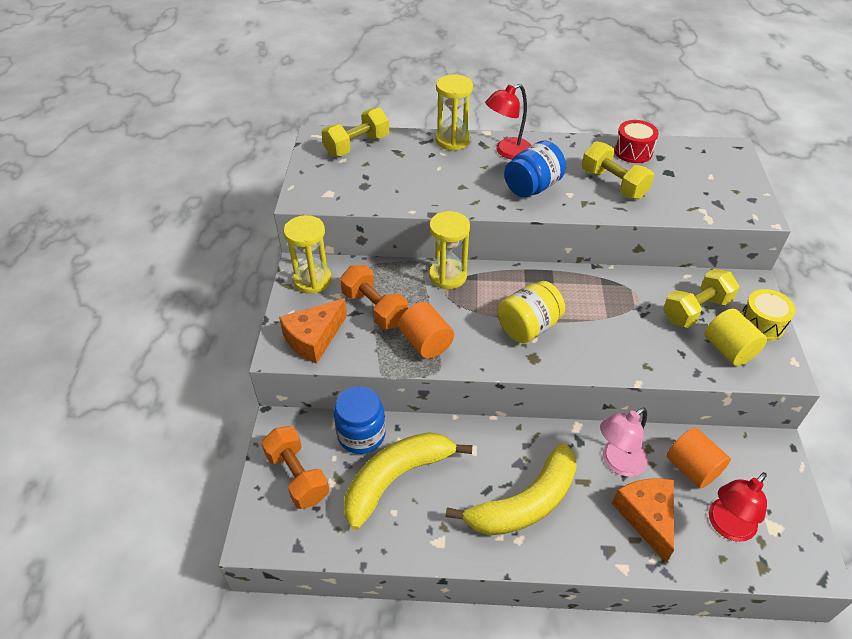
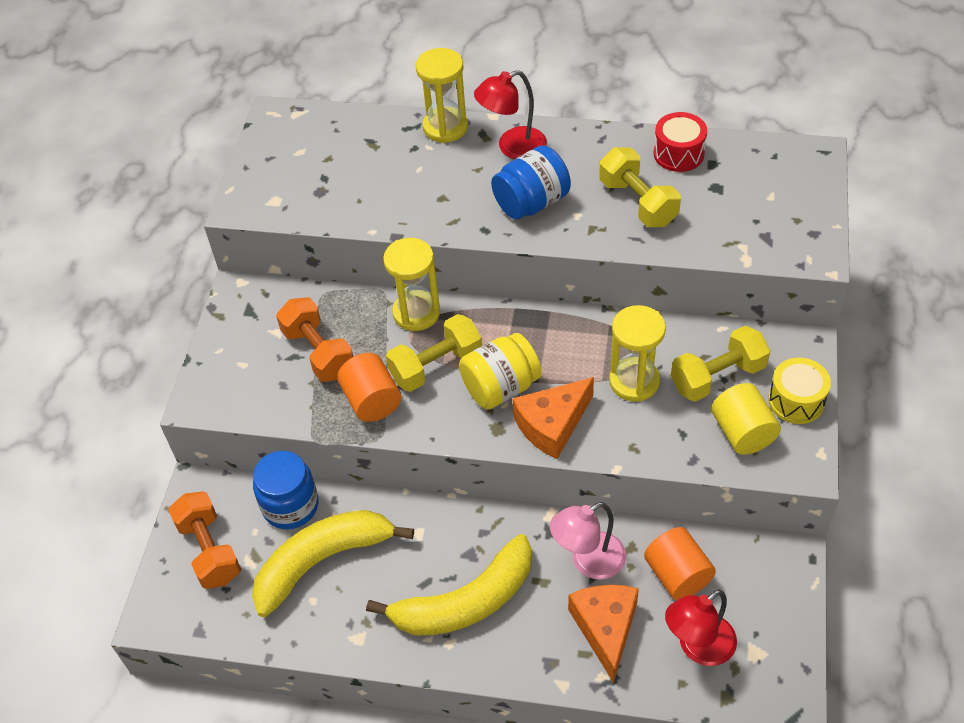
camera: 10 degrees right, 5 degrees up
(312, 280) = (250, 310): yellow hourglass -> yellow hourglass (634, 381)
(314, 338) = (240, 387): orange cheese -> orange cheese (552, 425)
(357, 145) = (321, 131): yellow dumbbell -> yellow dumbbell (436, 366)

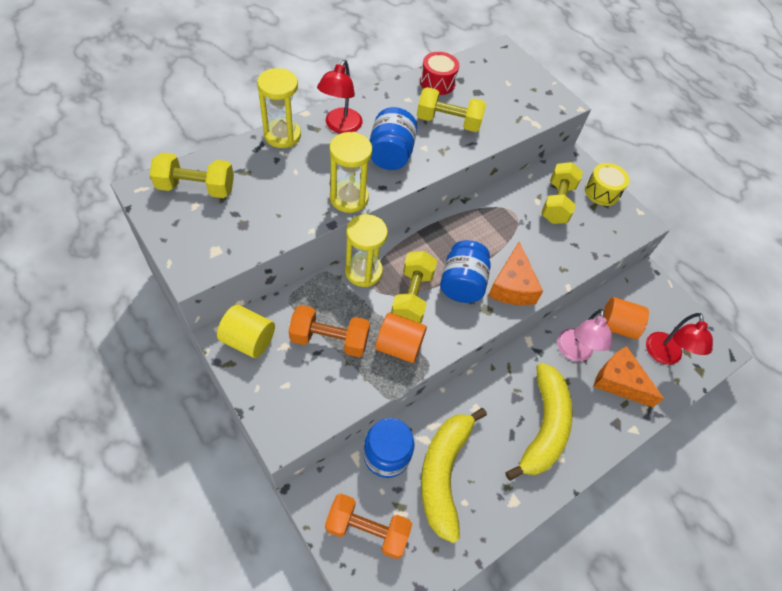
camera: 55 degrees left, 5 degrees up
(317, 136) = (196, 188): none -> yellow dumbbell
(500, 387) = (462, 284): yellow jar -> blue jar
(634, 381) = (523, 232): yellow hourglass -> yellow hourglass (349, 198)
(742, 432) = (599, 225): yellow cylinder -> yellow cylinder (248, 340)

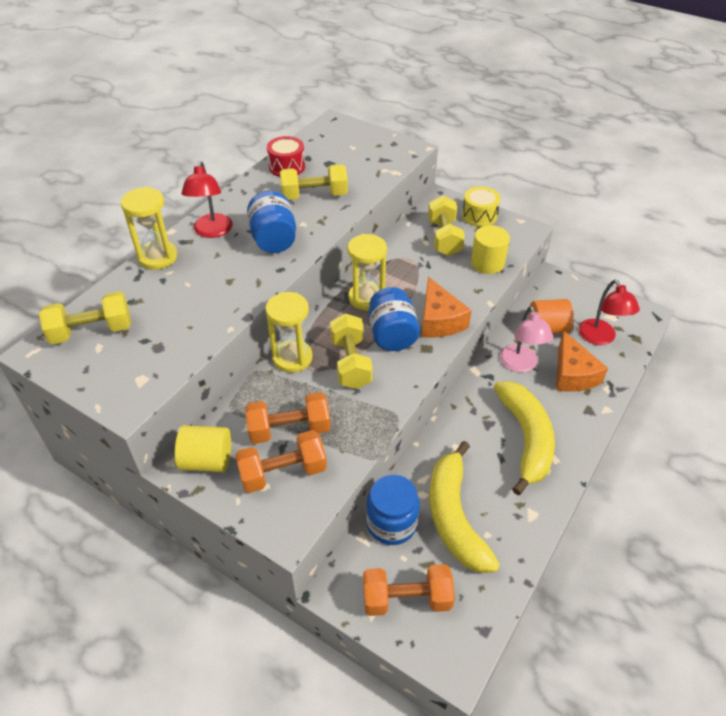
camera: 15 degrees left, 10 degrees down
(305, 378) = (283, 472): none -> orange dumbbell
(349, 198) = (252, 289): yellow hourglass -> yellow hourglass (366, 298)
(399, 346) = (360, 410): orange cylinder -> none
(585, 244) = (487, 263): none -> yellow cylinder
(619, 381) = (573, 374): orange cheese -> orange cheese turned 120 degrees counterclockwise

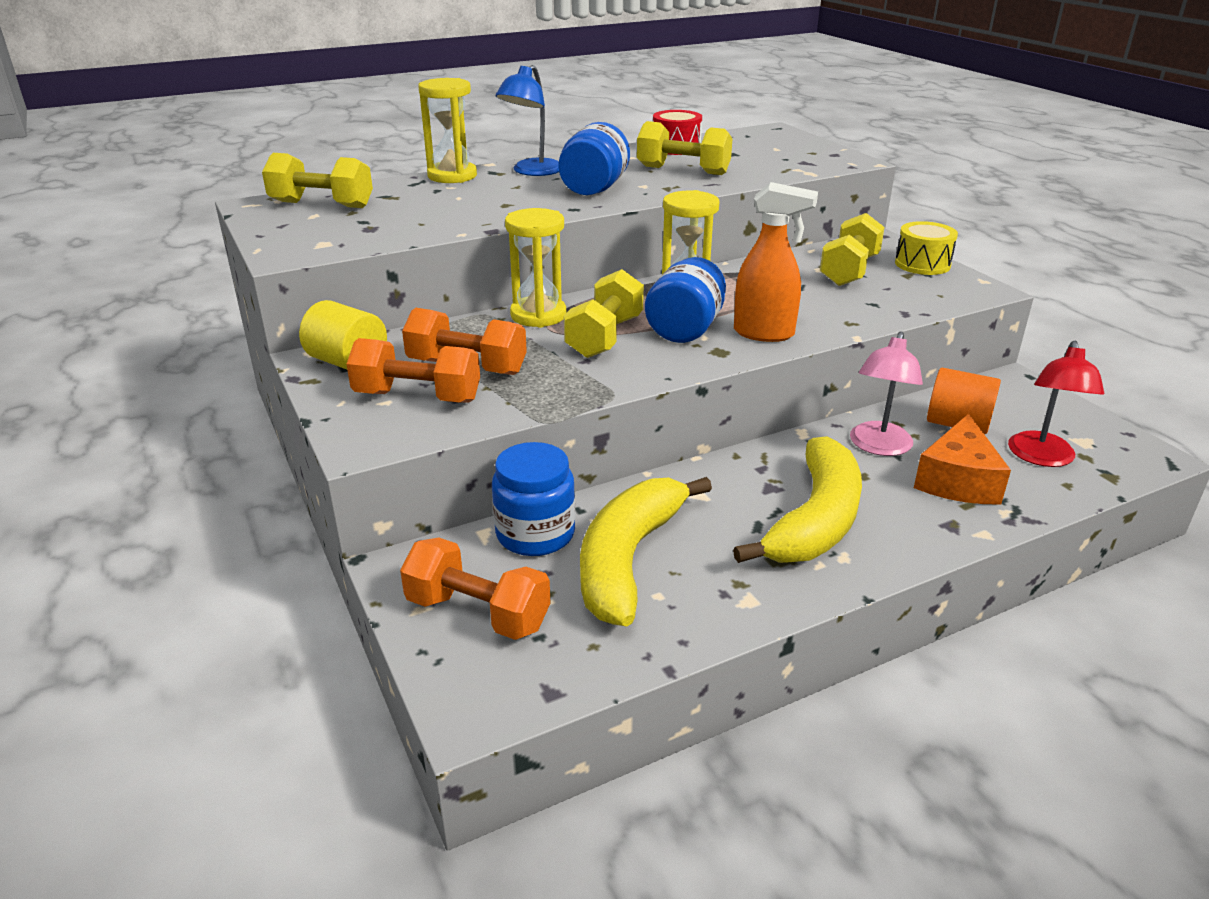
camera: 30 degrees right, 15 degrees down
(212, 231) = (532, 172): red lamp -> blue lamp
(439, 320) = (764, 333): orange cheese -> orange spray bottle
(487, 263) = (890, 304): yellow cylinder -> none

